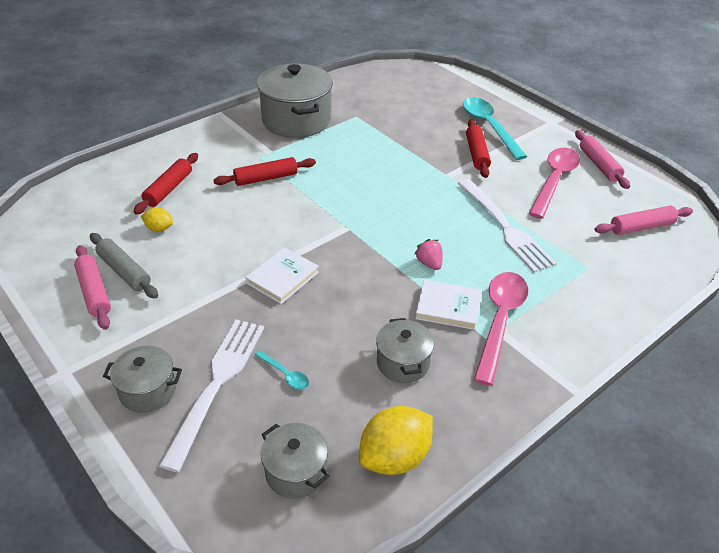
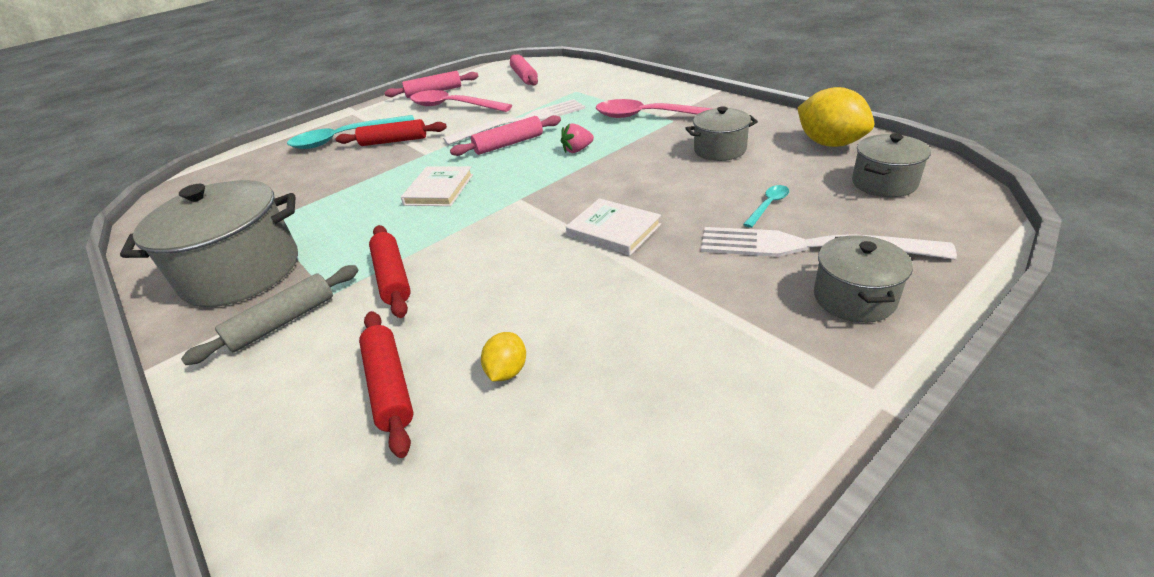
camera: 85 degrees left, 5 degrees down
(94, 292) = (687, 414): pink rolling pin -> pink rolling pin (509, 144)
(124, 271) = (625, 388): grey rolling pin -> grey rolling pin (283, 322)
(169, 189) = (390, 386): red rolling pin -> red rolling pin turned 45 degrees clockwise
(448, 307) = (639, 137): white book -> white book (439, 189)

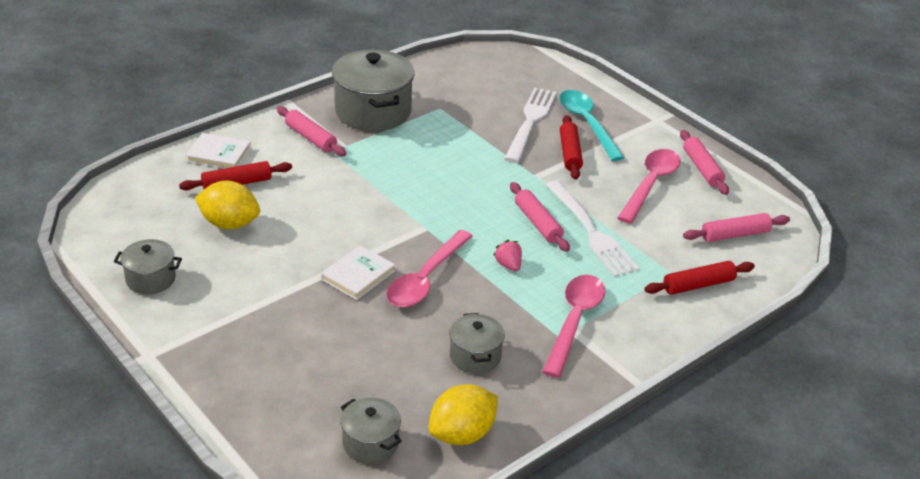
camera: 85 degrees right, 0 degrees up
(283, 322) = (310, 138): grey rolling pin -> pink rolling pin
(393, 277) = (340, 175): red rolling pin -> red rolling pin (698, 285)
(439, 189) = (459, 186): white book -> white book (219, 154)
(507, 371) = (229, 224): yellow lemon -> yellow lemon, size x1.94
(609, 188) = (425, 279): none -> pink spoon
(768, 206) = (361, 363): turquoise spoon -> none
(809, 246) = (295, 370): white fork -> white fork (530, 122)
(854, 298) = (230, 373): grey pot -> grey pot (151, 279)

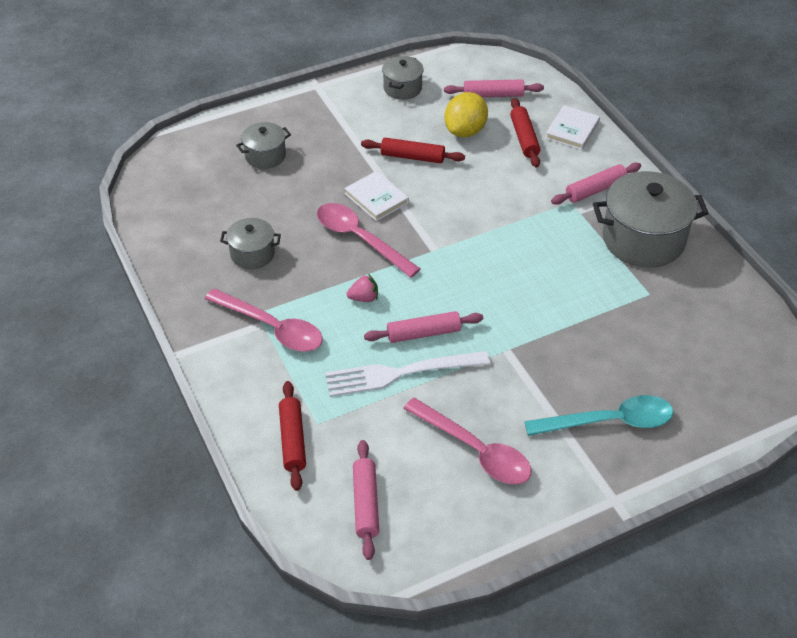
camera: 105 degrees right, 10 degrees up
(370, 443) = (185, 183): grey pot -> grey pot (265, 156)
(462, 434) = (172, 232): yellow lemon -> none
(530, 122) = (616, 368): white fork -> none
(570, 153) = (547, 390): red rolling pin -> red rolling pin (412, 157)
(702, 168) = (500, 514): pink rolling pin -> pink rolling pin (493, 95)

